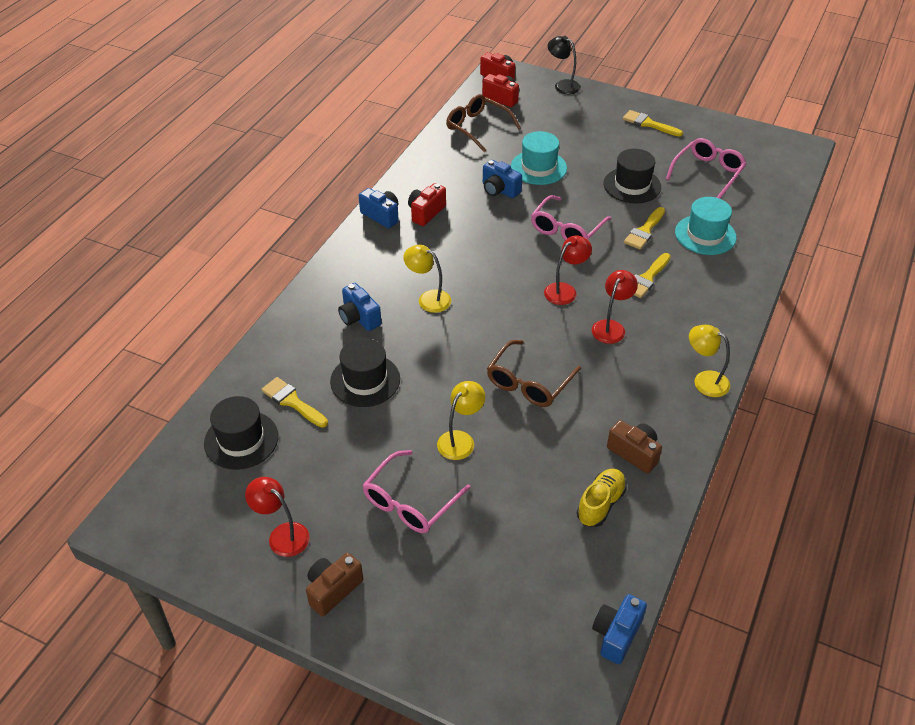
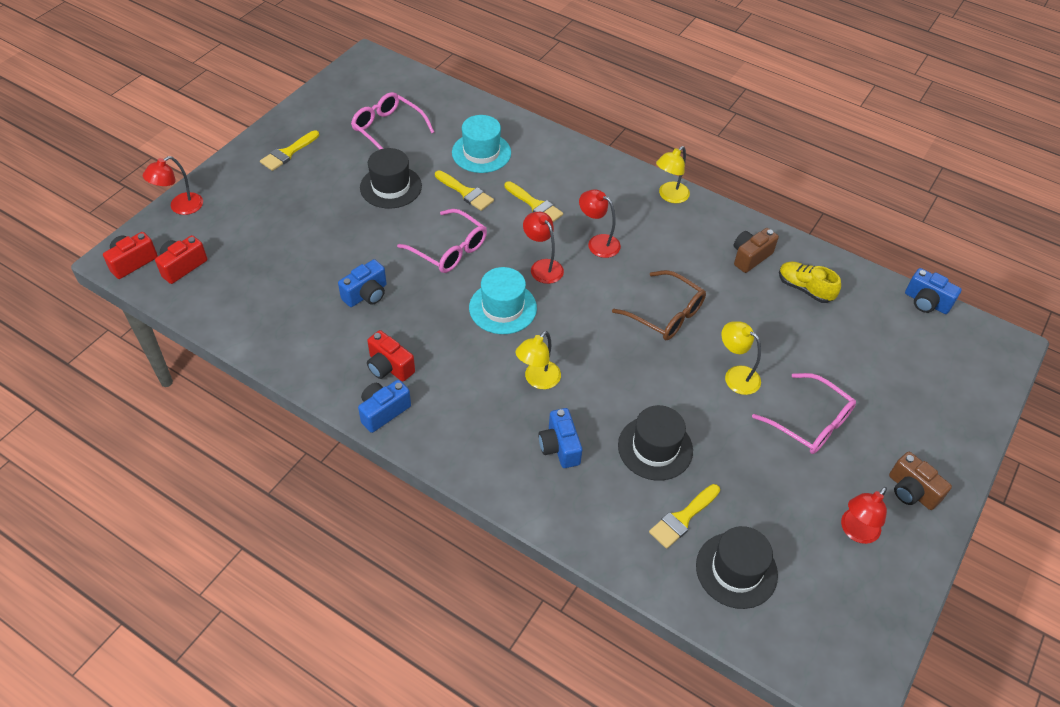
camera: 85 degrees left, 5 degrees up
(359, 318) = (559, 447): blue camera -> blue camera turned 105 degrees clockwise
(477, 127) = (236, 298): brown glasses -> none
(538, 167) = (335, 254): turquoise hat -> turquoise hat (503, 308)
(562, 85) = (180, 207): black lamp -> red lamp

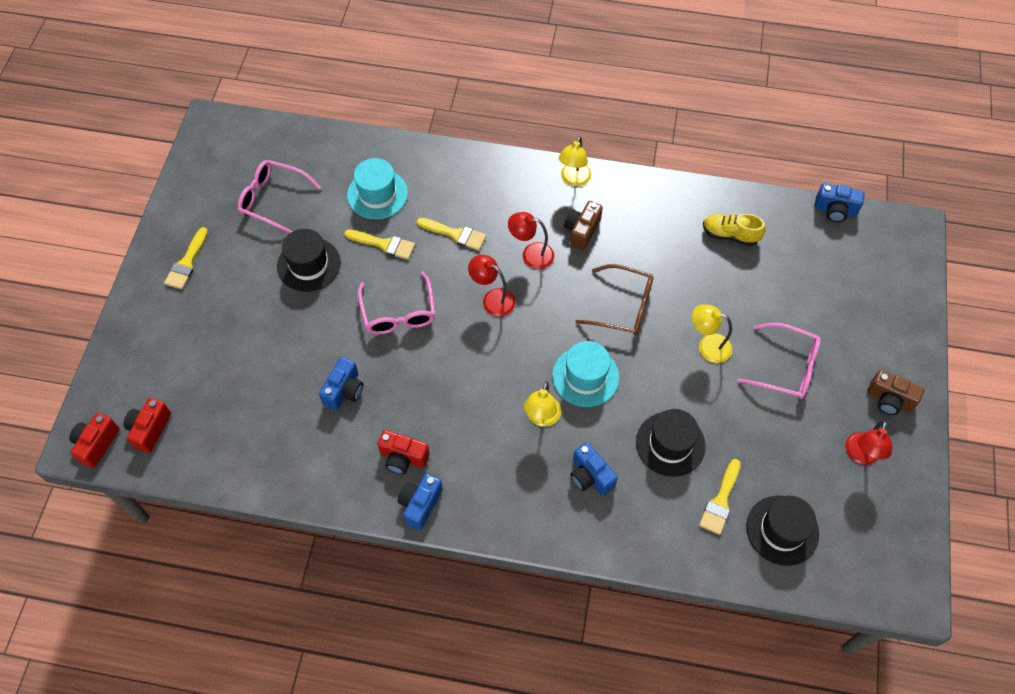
camera: 20 degrees left, 10 degrees up
(180, 207) = (111, 364): red lamp -> none
(449, 250) = (398, 313): pink glasses -> pink glasses turned 60 degrees clockwise
(503, 308) = (476, 356): turquoise hat -> turquoise hat (585, 376)
(750, 257) = (671, 219): brown camera -> brown camera (582, 231)

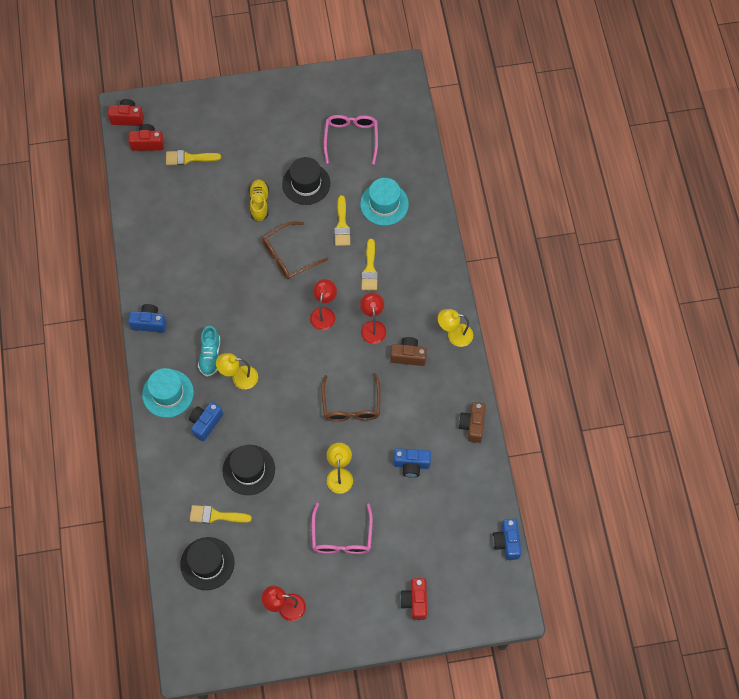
camera: 70 degrees right, 5 degrees up
(187, 263) = (278, 108): yellow brush -> yellow brush (189, 158)
(344, 391) = (215, 245): blue camera -> blue camera (411, 465)
(398, 313) = (288, 256): pink glasses -> brown glasses
(403, 458) = (179, 300): red camera -> red camera (415, 601)
(498, 443) = (210, 356): none -> turquoise shoe
(585, 376) = (282, 396): turquoise hat -> turquoise hat (168, 393)
(730, 235) = (448, 466): yellow shoe -> yellow shoe (259, 203)
(889, 400) = (341, 619): brown camera -> brown camera (472, 425)

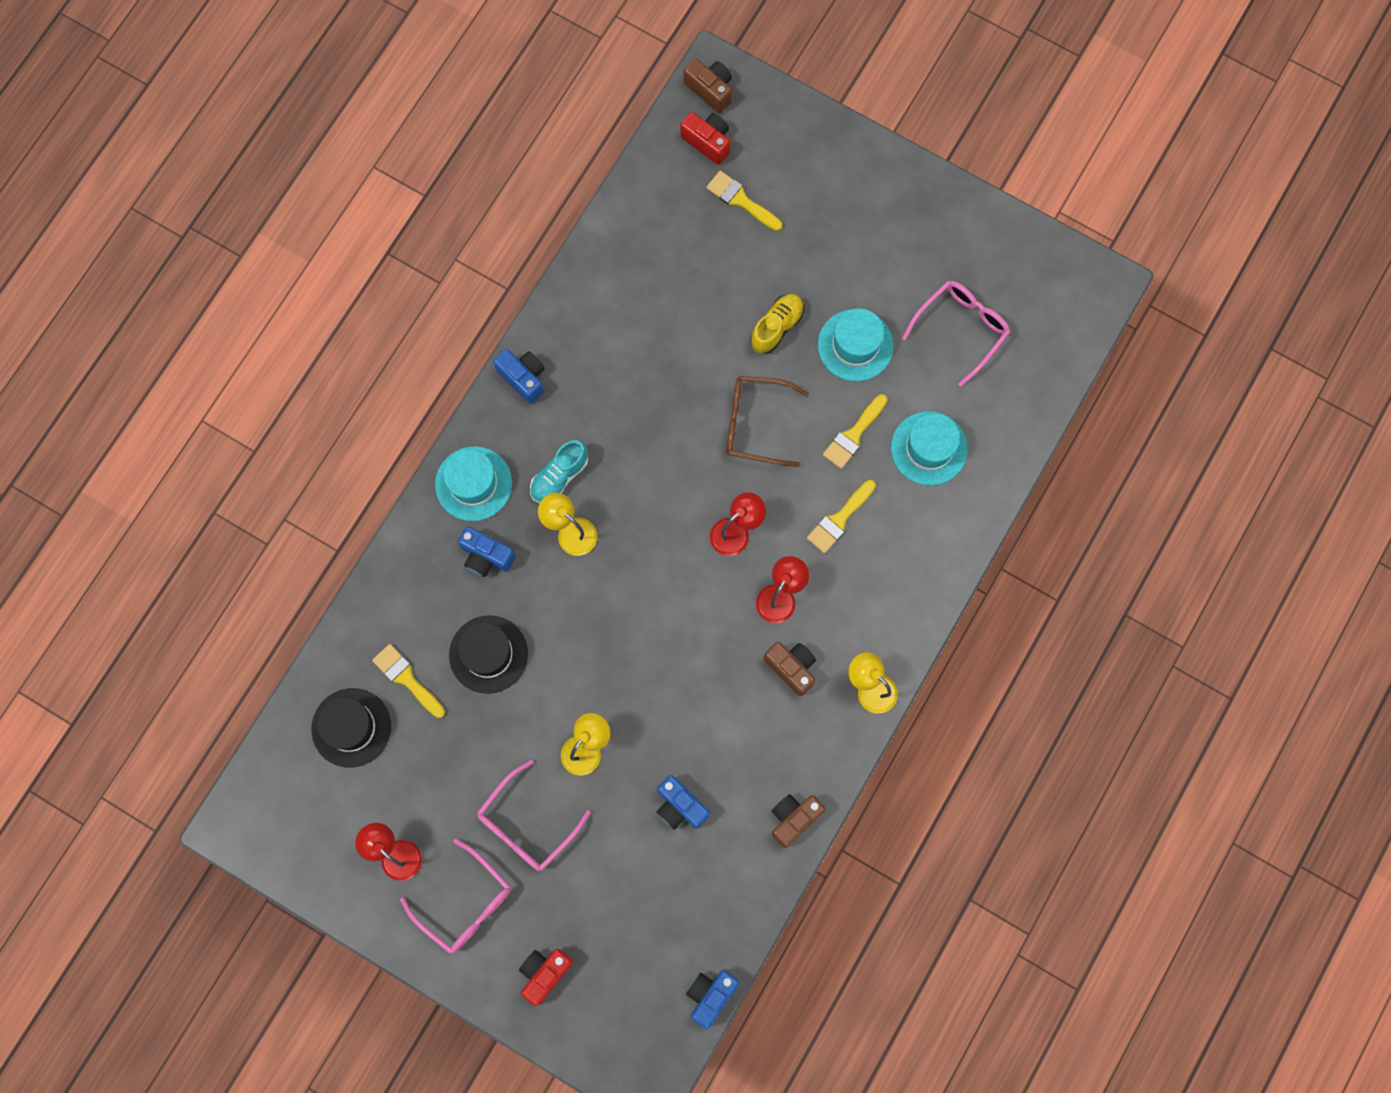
camera: 40 degrees right, 10 degrees up
(127, 118) = (710, 90): red camera -> brown camera
(205, 423) = (486, 556): blue camera -> blue camera turned 135 degrees counterclockwise
(306, 183) = (855, 345): black hat -> turquoise hat
(344, 601) = (465, 904): none -> pink glasses
(351, 405) = (671, 674): brown glasses -> none

